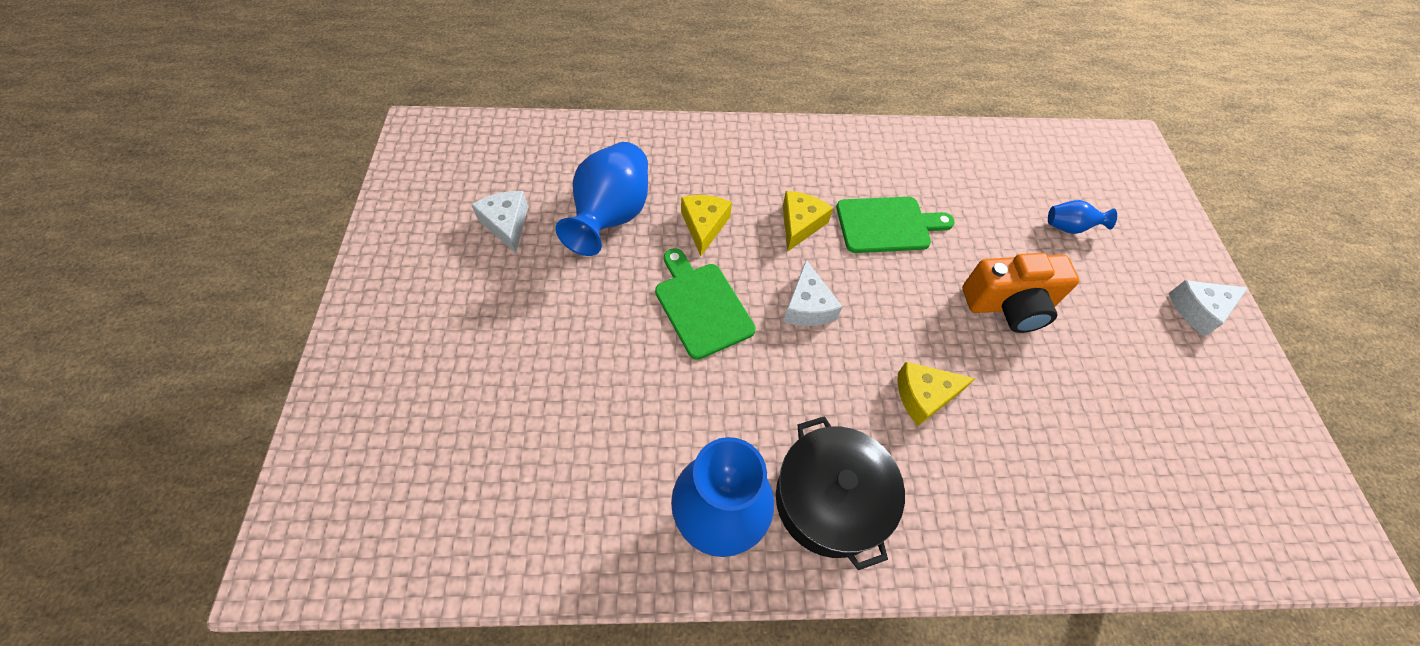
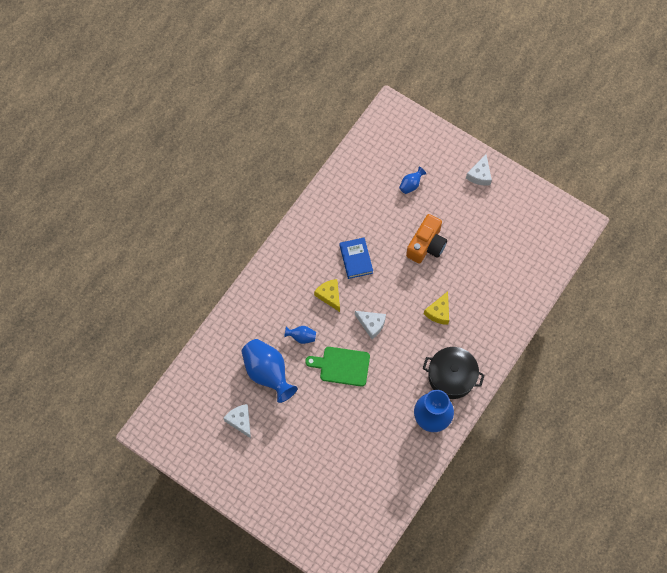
camera: 50 degrees left, 10 degrees up
(506, 224) = (240, 421): white cheese -> white cheese turned 45 degrees clockwise
(704, 226) = (301, 337): yellow cheese -> blue vase
(887, 225) = (356, 259): green cutting board -> blue book

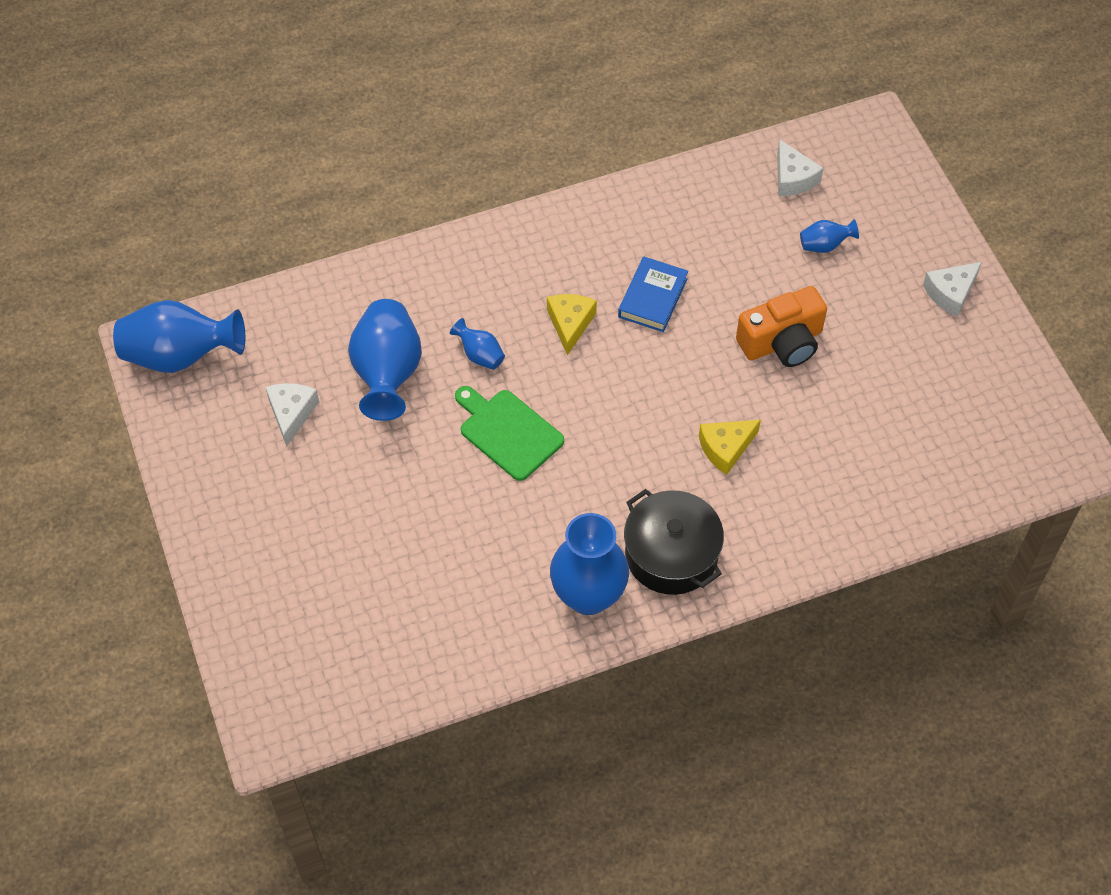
camera: 35 degrees right, 10 degrees down
(167, 427) = (180, 356): none -> blue vase
(371, 324) = (603, 402): white cheese -> white cheese (793, 178)

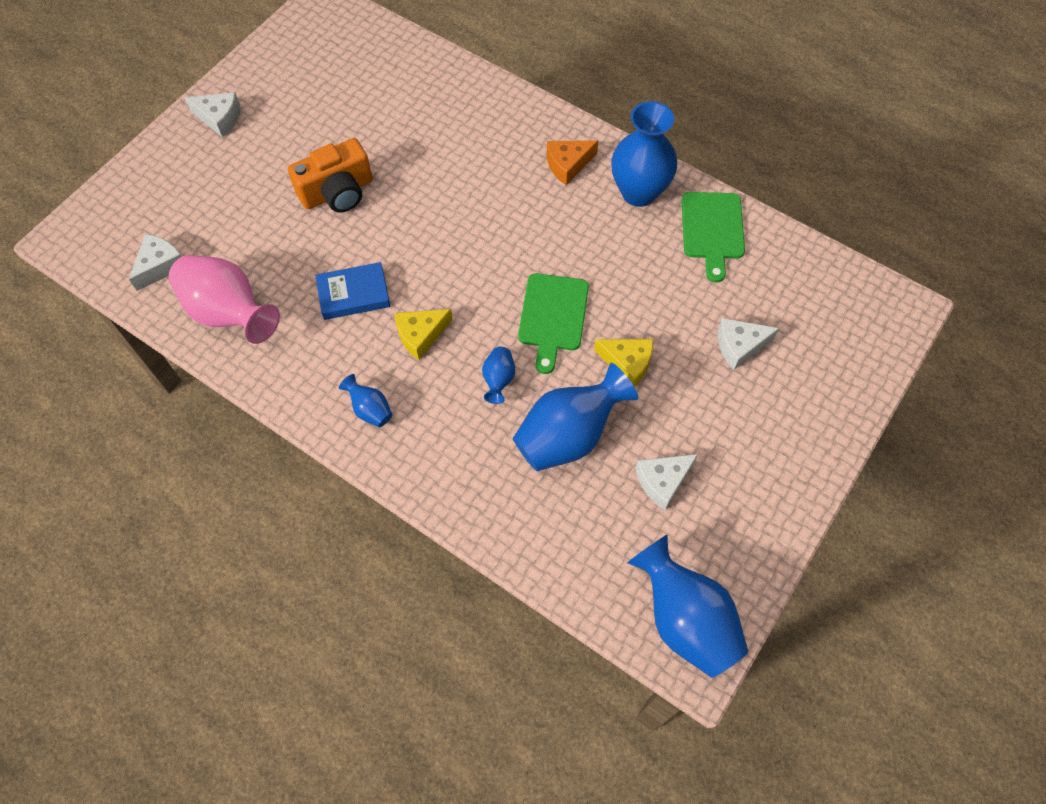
camera: 125 degrees left, 5 degrees up
(355, 559) = (739, 346): none -> white cheese
(493, 630) = (712, 230): none -> green cutting board
(671, 554) = (568, 165): black pot -> orange cheese
(702, 204) = (229, 313): none -> pink vase
(726, 448) = (458, 178): yellow cheese -> yellow cheese (627, 363)
(782, 342) = (337, 192): orange camera -> orange camera turned 120 degrees clockwise
(824, 245) = (221, 211): blue vase -> blue vase (370, 409)

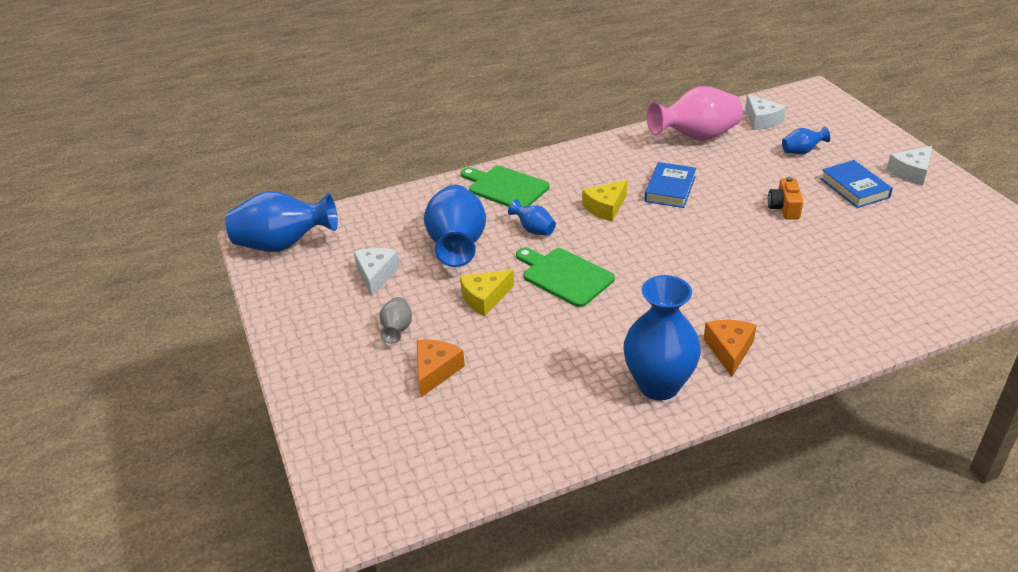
camera: 125 degrees right, 25 degrees down
(271, 151) = (854, 188): none -> blue book
(337, 192) = (784, 208): orange camera -> orange camera, size x0.59
(370, 409) = (564, 171): blue vase -> blue vase (801, 151)
(421, 335) = (605, 207): yellow cheese -> yellow cheese turned 135 degrees counterclockwise
(712, 230) = (571, 417): green cutting board -> green cutting board (505, 187)
(718, 408) = (397, 330): none -> grey vase
(739, 346) = (435, 371): white cheese -> orange cheese

